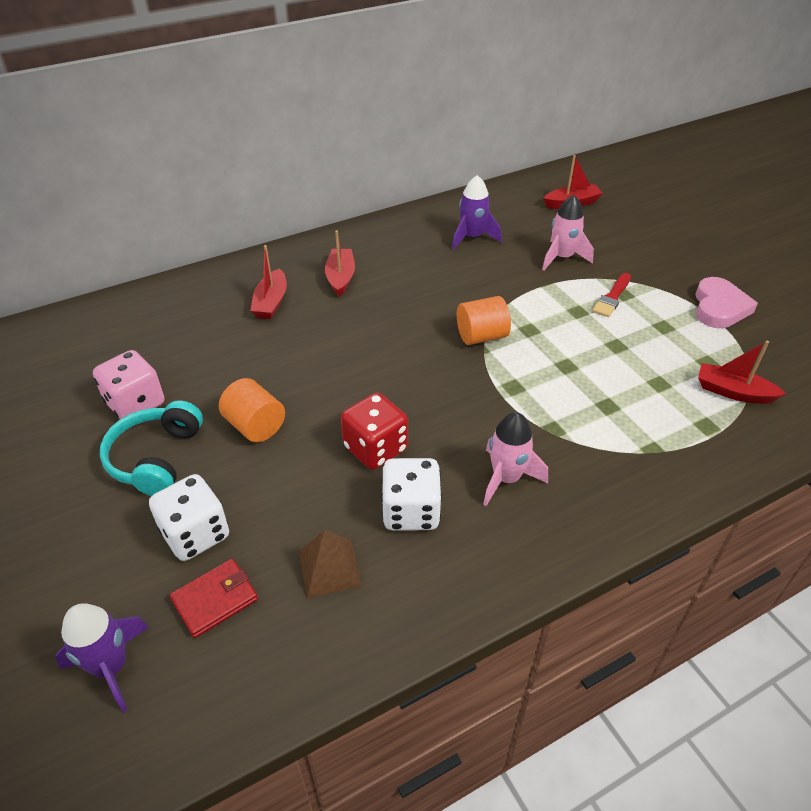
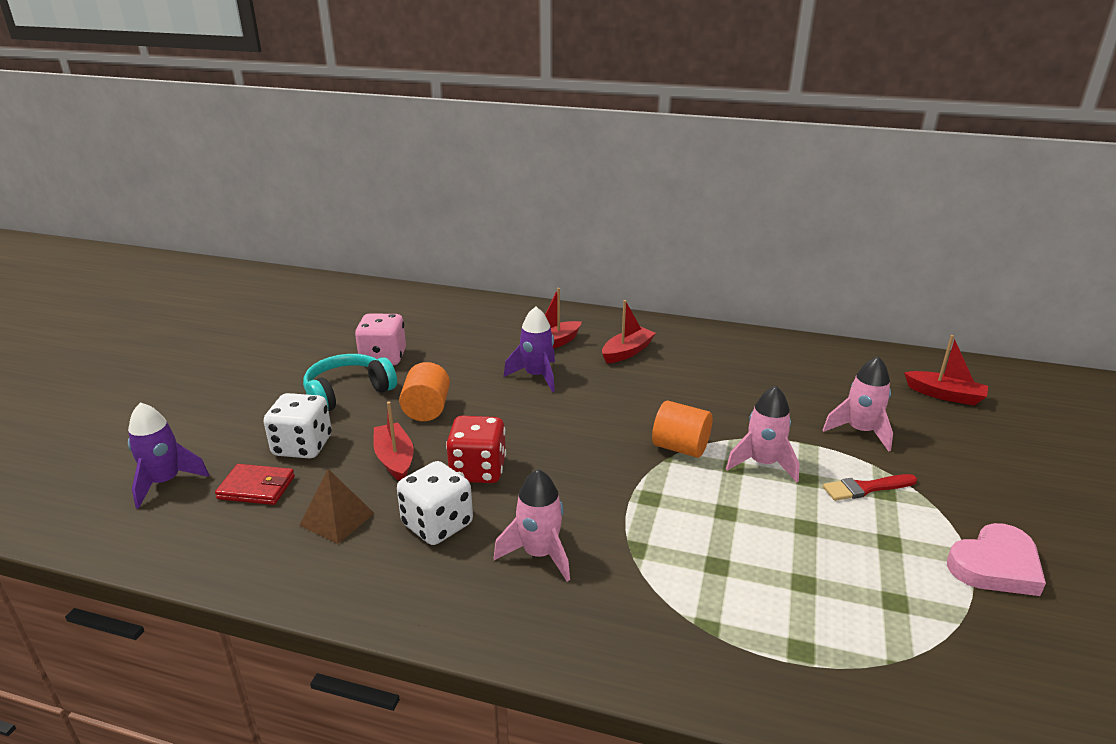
camera: 45 degrees right, 15 degrees down
(472, 237) = (788, 375): purple rocket -> purple rocket (536, 376)
(542, 316) = (763, 464): none -> pink rocket
(733, 392) = (884, 644): red boat -> red boat (395, 459)

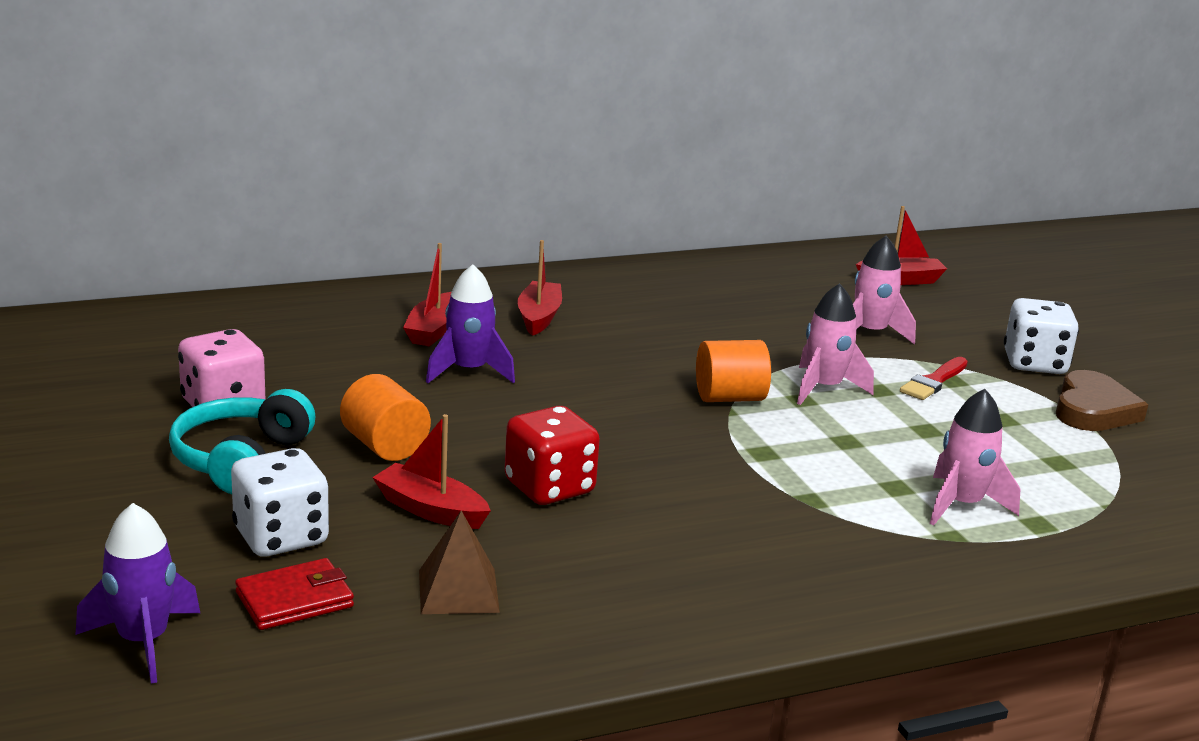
camera: 40 degrees left, 5 degrees down
(437, 525) = (585, 553): white dice -> white dice (1034, 363)
(539, 554) = (729, 538): pink rocket -> pink rocket (961, 505)
(995, 565) = (1093, 410): pink heart -> brown heart

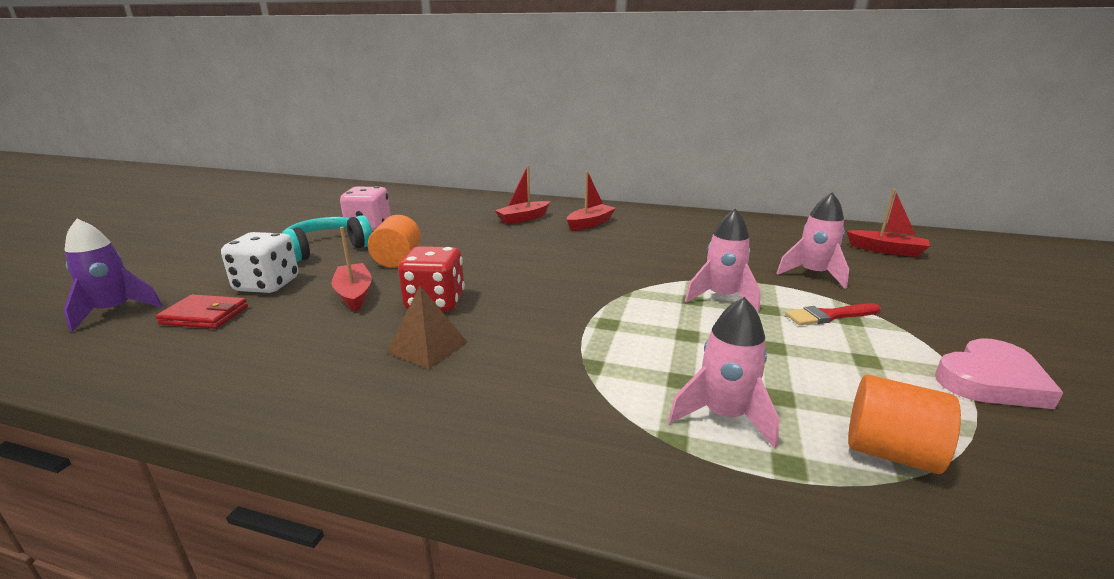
camera: 40 degrees right, 0 degrees up
(458, 591) = (276, 340): brown pyramid -> brown pyramid (427, 347)
(469, 371) = (506, 238): purple rocket -> none
(729, 398) = (639, 286): orange cylinder -> orange cylinder (890, 452)
(1034, 363) = (958, 327): white dice -> none
(1093, 410) = (990, 380): brown heart -> pink heart

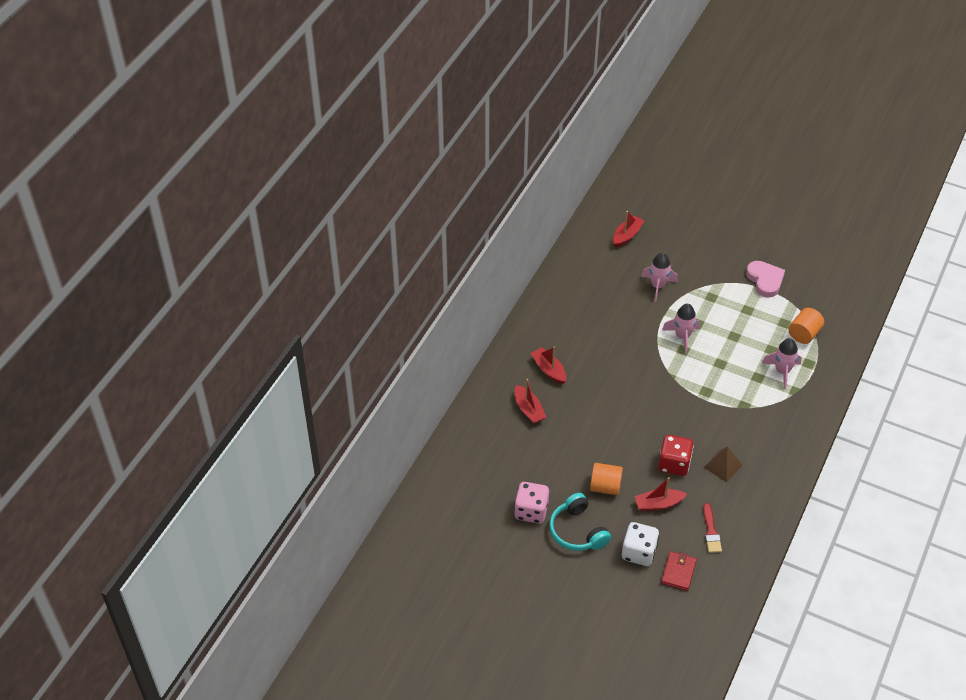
camera: 80 degrees left, 25 degrees up
(114, 311) = (667, 621): purple rocket -> none
(829, 316) = (707, 303): red brush -> red brush (711, 531)

